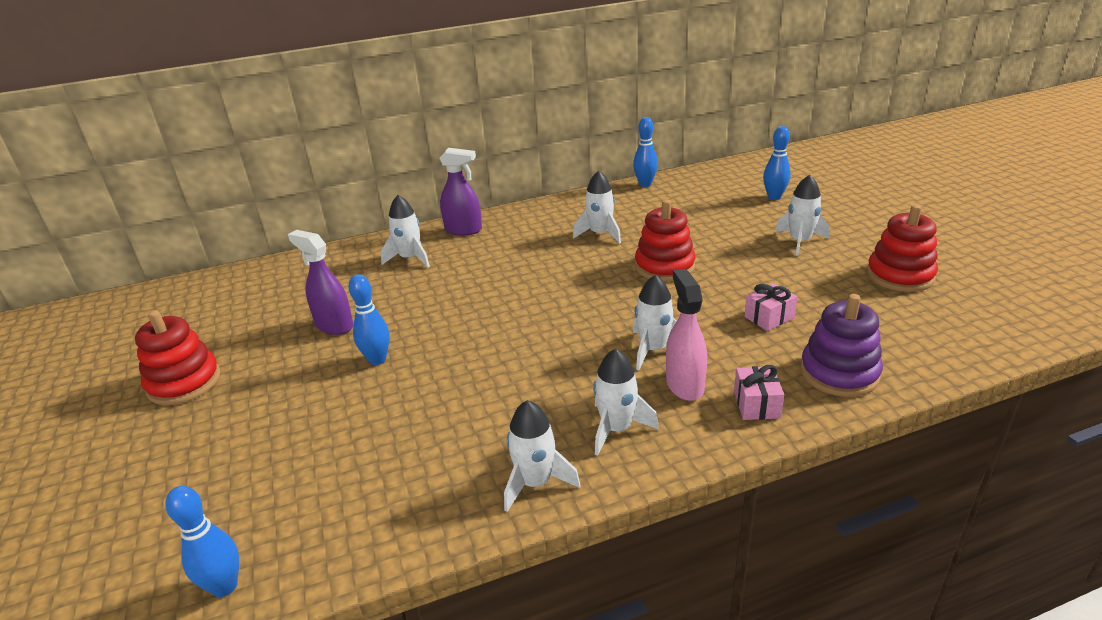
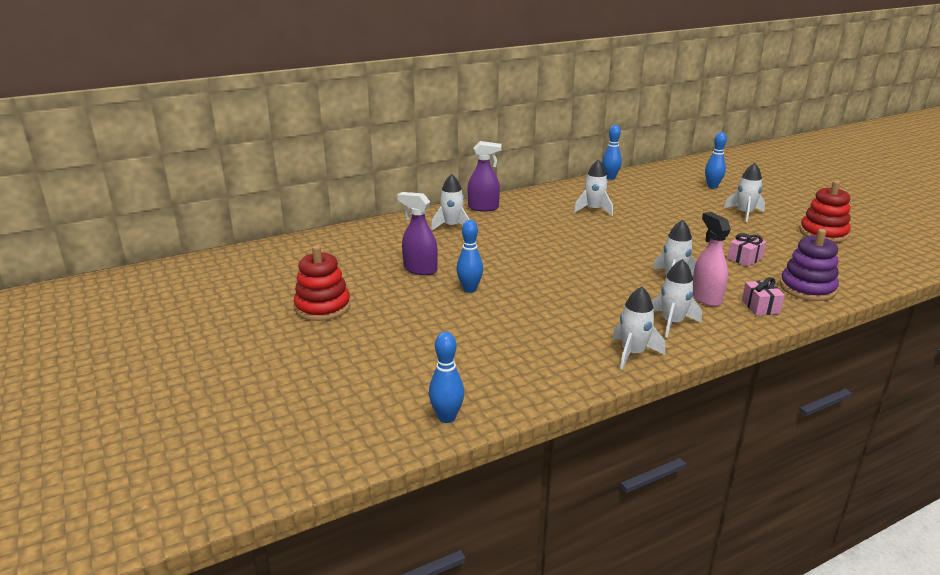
camera: 10 degrees left, 5 degrees down
(664, 266) = (654, 230): red stacking toy -> none

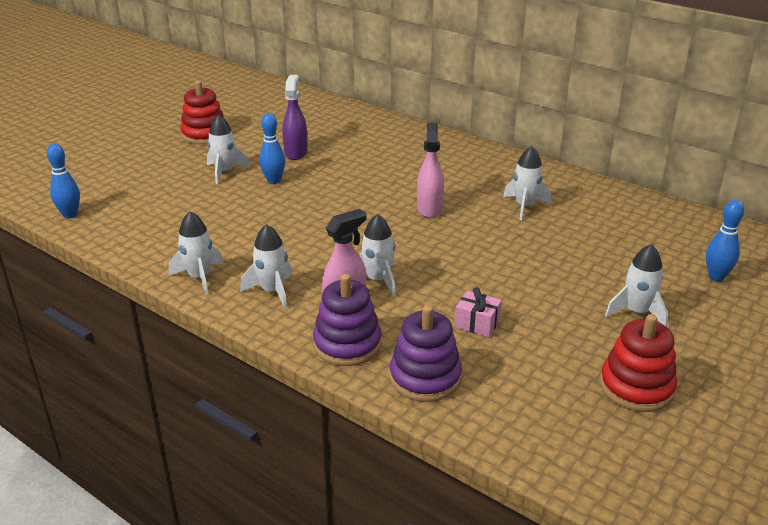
camera: 65 degrees right, 5 degrees up
(452, 226) = (399, 145): white rocket -> white rocket (225, 172)
(483, 208) = (462, 149): purple spray bottle -> none
(573, 239) = (429, 208): none -> pink spray bottle
(610, 178) = (646, 200): blue bowling pin -> none
(760, 307) = (347, 344): pink gift -> purple stacking toy

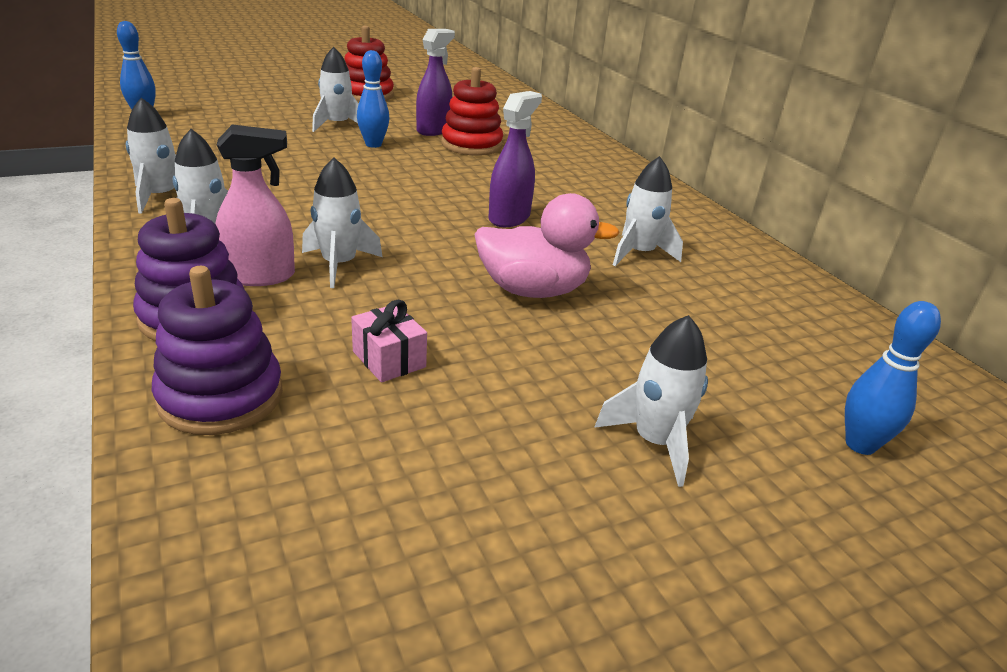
camera: 25 degrees right, 0 degrees up
(429, 208) = (509, 218): pink spray bottle -> purple spray bottle
(498, 254) = (533, 290): none -> pink duck
(636, 387) = (515, 561): red stacking toy -> red stacking toy (471, 145)

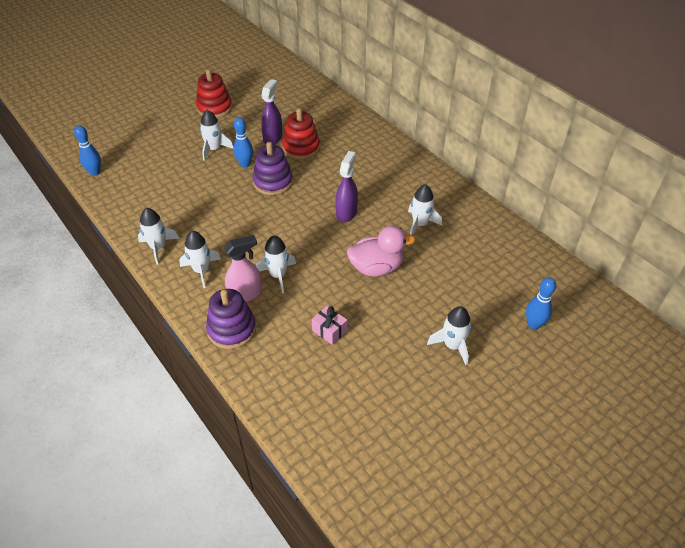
camera: 10 degrees left, 15 degrees up
(221, 396) = (271, 371): purple stacking toy -> purple stacking toy (273, 182)

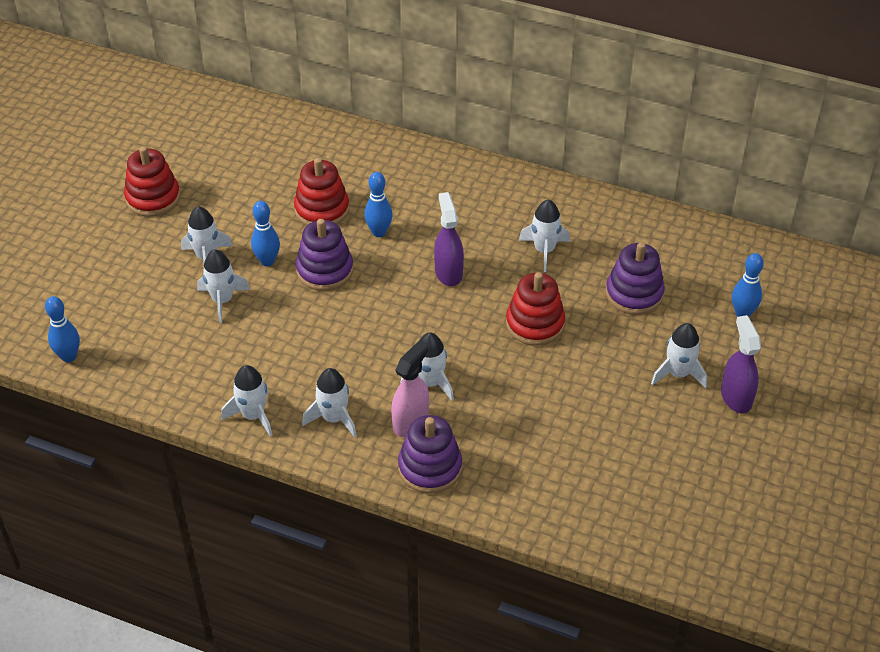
camera: 30 degrees left, 0 degrees up
(201, 176) = (222, 300): none -> white rocket
(273, 138) = (272, 210): purple spray bottle -> purple spray bottle (736, 397)
(323, 173) = (379, 232): none -> blue bowling pin
(329, 331) = (539, 418): pink gift -> none
(376, 268) = (535, 324): pink duck -> red stacking toy
(461, 277) = (634, 294): none -> purple stacking toy

